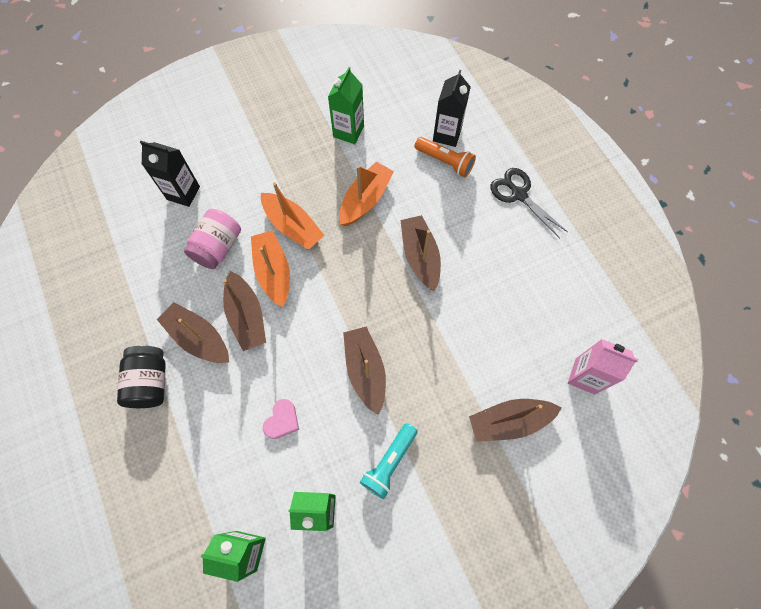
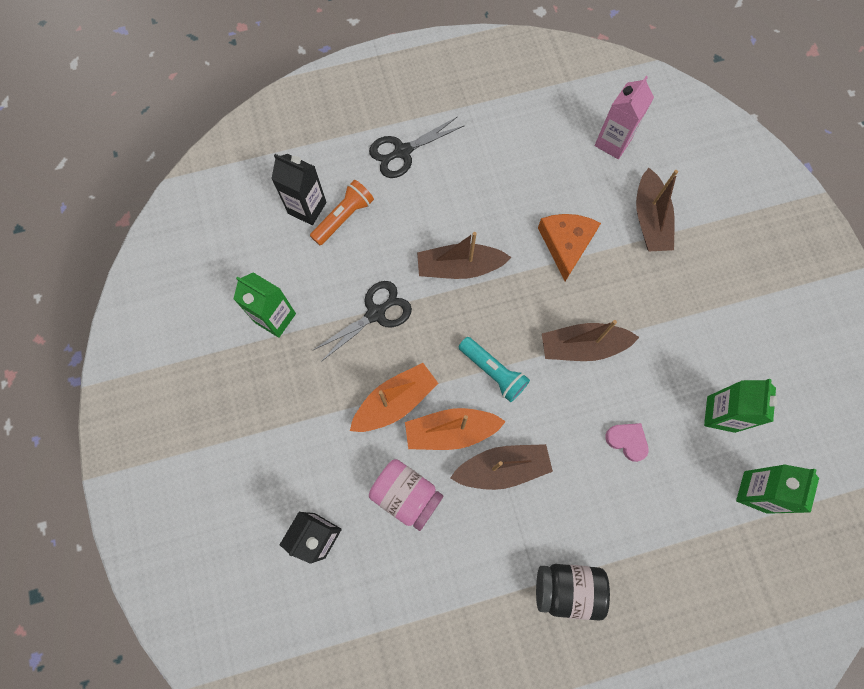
camera: 80 degrees left, 5 degrees up
(198, 338) = (521, 527): brown boat -> none
(365, 200) = (376, 313): orange boat -> black scissors
(389, 462) = (680, 338): turquoise flashlight -> turquoise flashlight (493, 372)
(463, 344) = (566, 244): none -> orange cheese

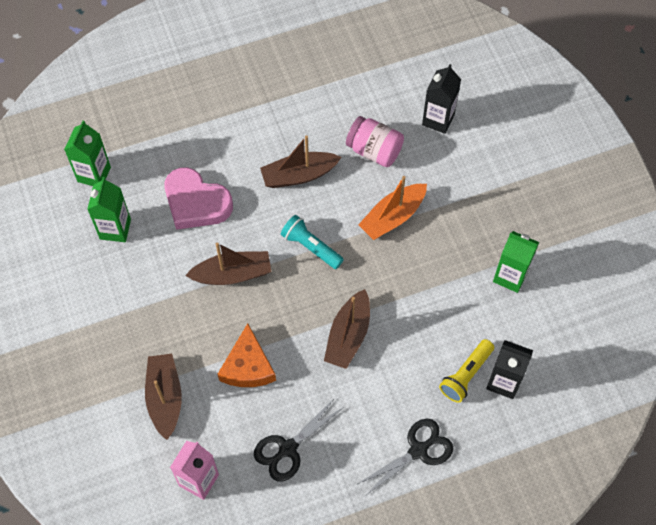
camera: 175 degrees right, 10 degrees down
(344, 217) = (466, 375): orange flashlight -> yellow flashlight
(376, 313) = (420, 287): black scissors -> black scissors (288, 448)
(451, 431) = (343, 198): orange boat -> none
(459, 267) = (348, 335): brown boat -> brown boat turned 120 degrees clockwise
(567, 588) = (245, 101): black jar -> none
(627, 441) = (196, 203): pink heart -> pink heart, size x2.01

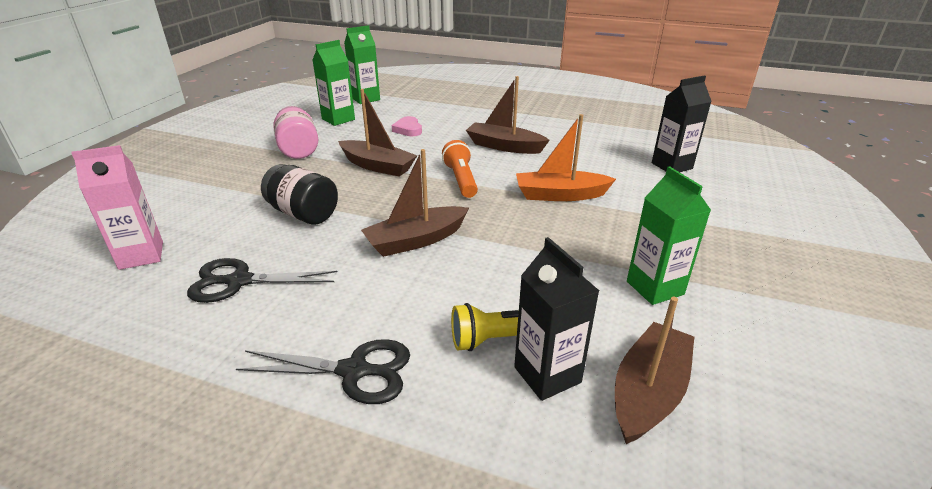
camera: 40 degrees right, 30 degrees down
(165, 398) = (217, 198): brown boat -> brown boat (648, 392)
(196, 203) = (408, 129): pink heart -> pink heart, size x0.50
(248, 366) = (303, 214): orange cheese -> black jar
(311, 247) = (461, 180): turquoise flashlight -> orange flashlight
(374, 150) = (587, 159): pink jar -> pink jar (298, 149)

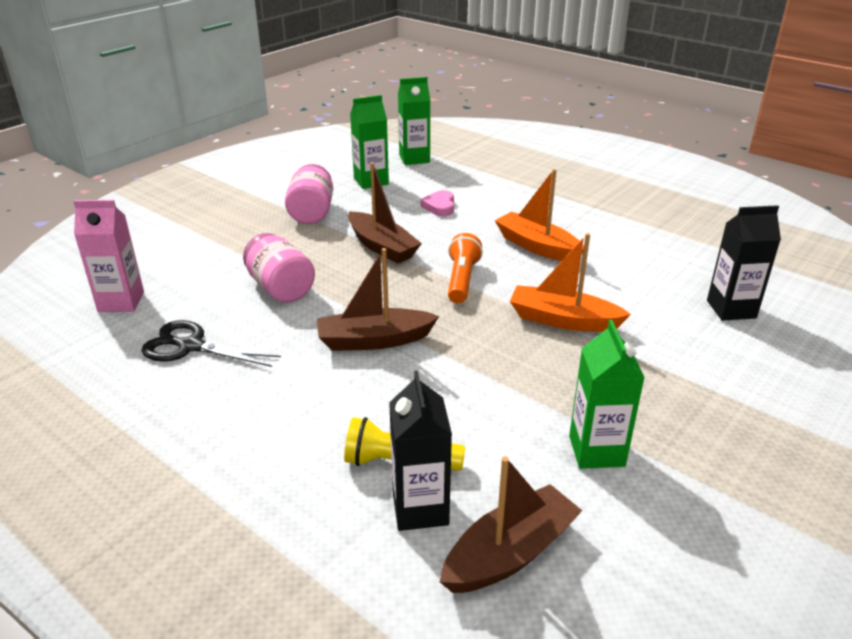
camera: 20 degrees right, 0 degrees up
(303, 214) = (280, 288): black jar -> pink jar
(354, 371) = (247, 456): black scissors -> none
(504, 146) = (537, 247): brown boat -> orange boat

